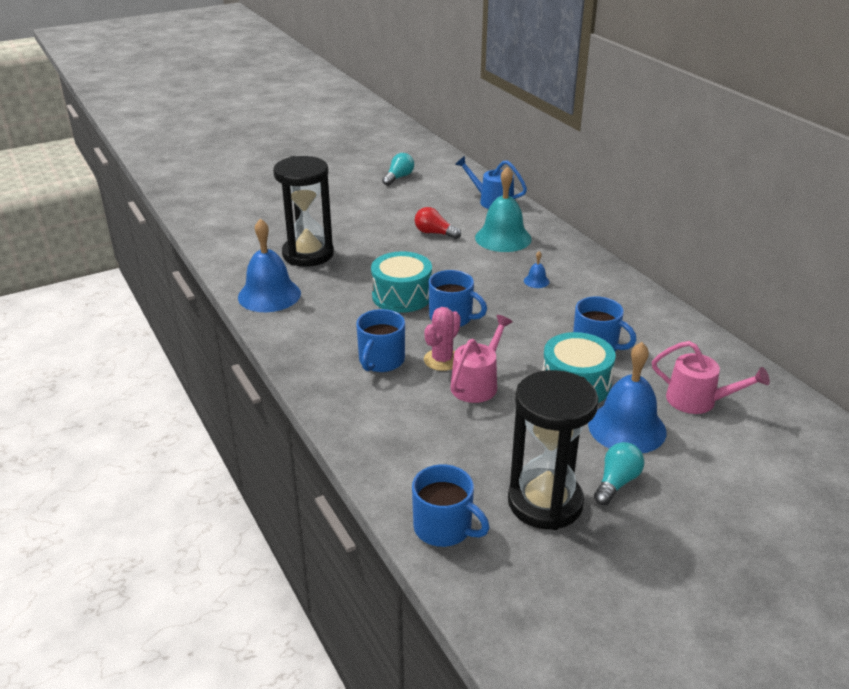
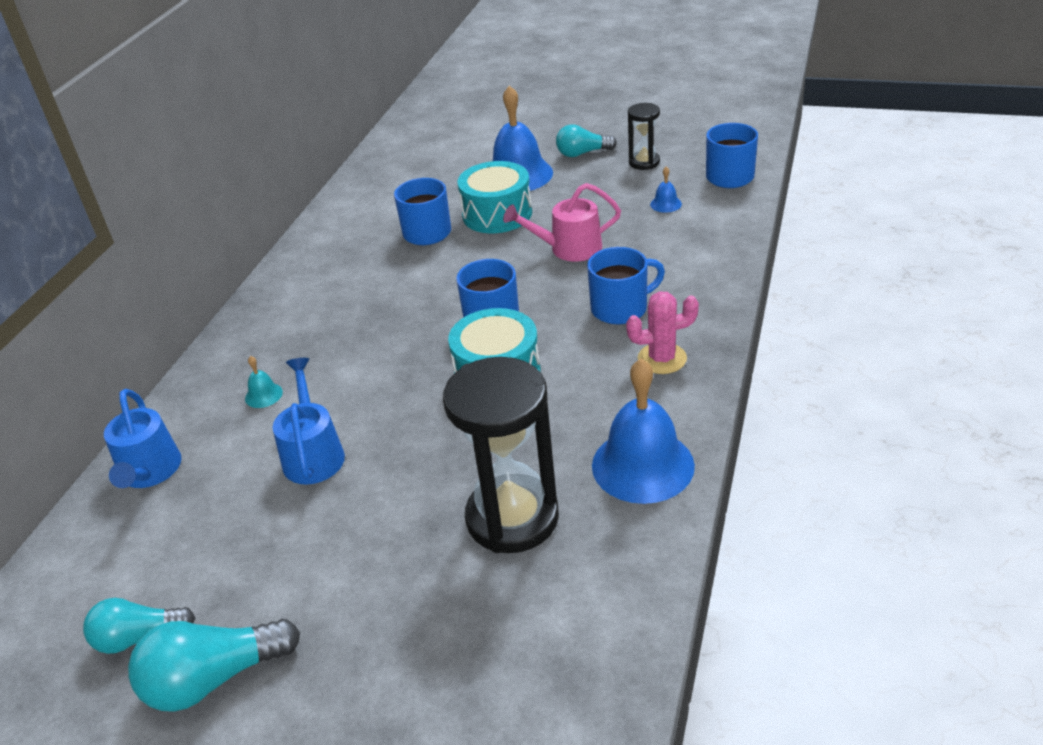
camera: 130 degrees left, 5 degrees up
(354, 183) = (214, 678): none -> turquoise light bulb
(434, 233) = (313, 454): red light bulb -> blue watering can
(442, 360) = (565, 282): pink cactus -> pink cactus (662, 359)
(503, 238) = (263, 395): turquoise bell -> turquoise bell, size x0.42
(536, 281) = (346, 317): blue bell -> blue bell (665, 204)
(545, 502) = (644, 162): black hourglass -> black hourglass, size x0.50
(697, 401) = (441, 168): pink watering can -> none

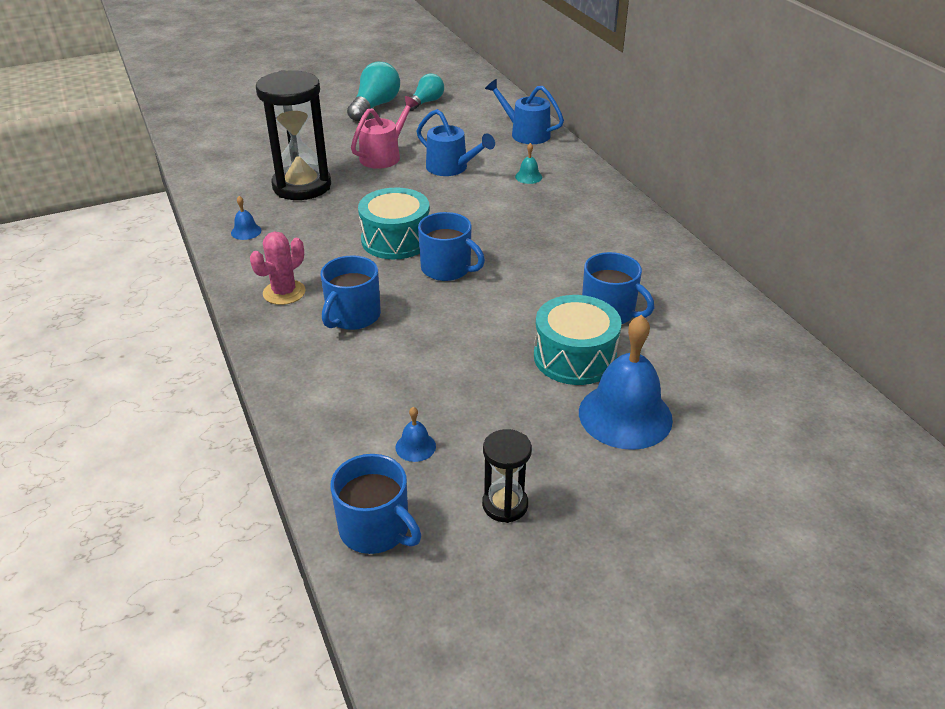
camera: 135 degrees right, 0 degrees up
(569, 248) = (458, 350): pink watering can -> pink watering can (383, 156)
(582, 153) = (598, 485): turquoise light bulb -> none
(642, 465) = (246, 231): blue bell -> blue bell, size x0.42

